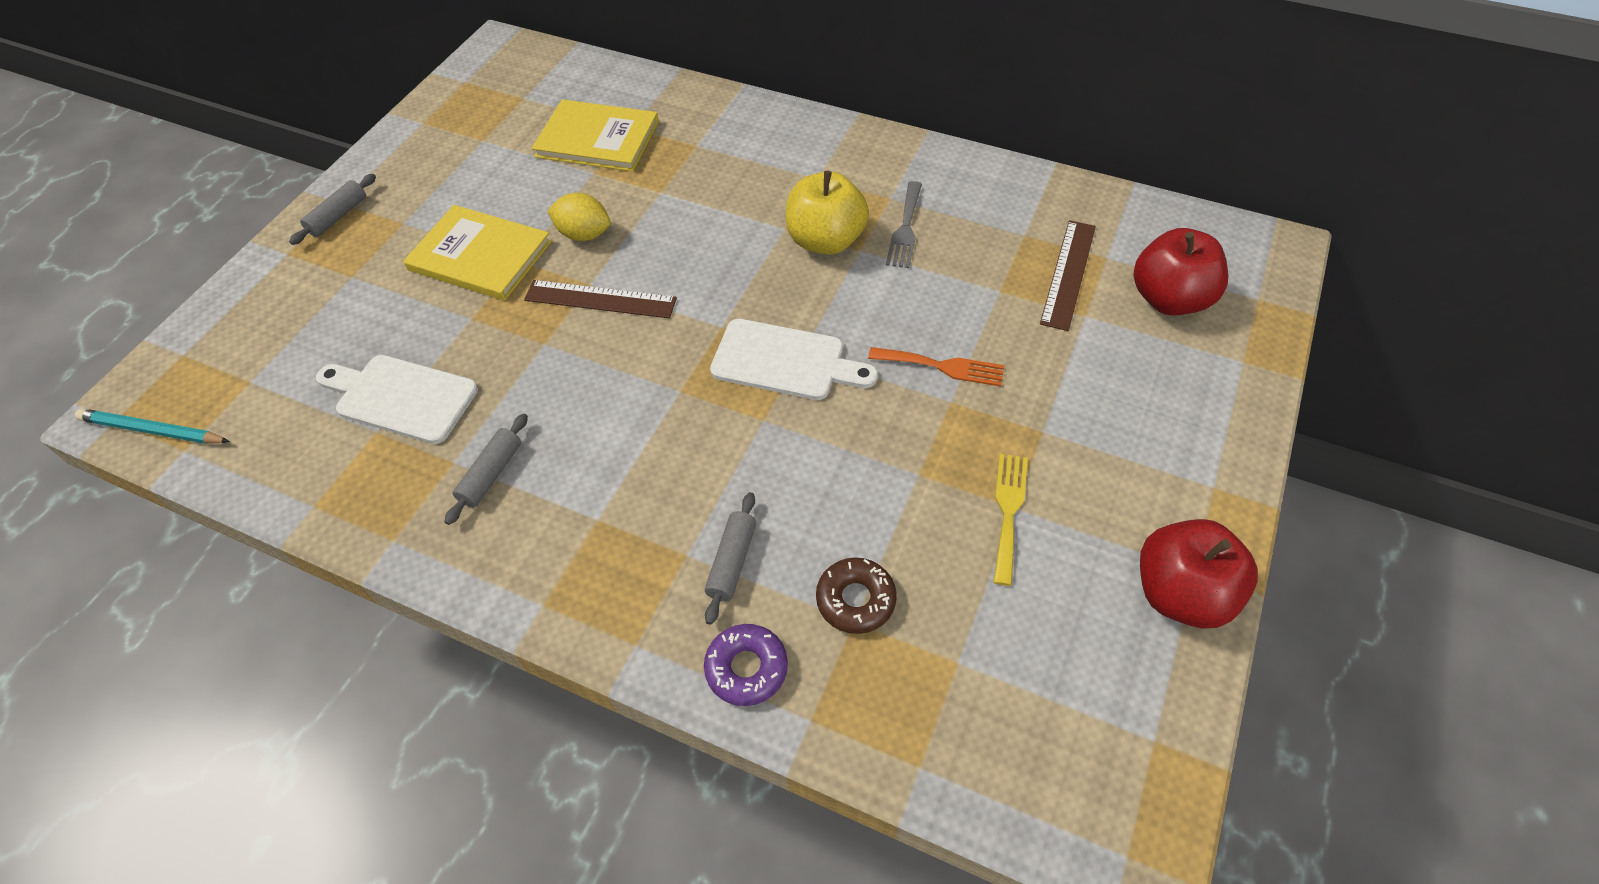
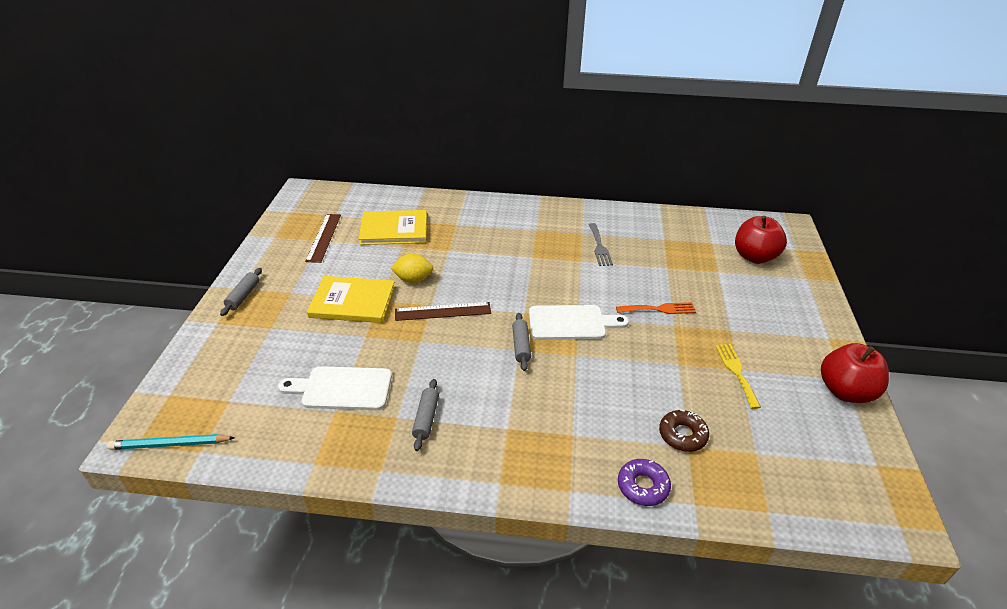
camera: 20 degrees left, 15 degrees down
(732, 562) = (601, 432): grey rolling pin -> grey rolling pin (521, 346)
(825, 240) = (559, 259): yellow apple -> none
(1068, 274) = (697, 254): brown ruler -> brown ruler (323, 237)

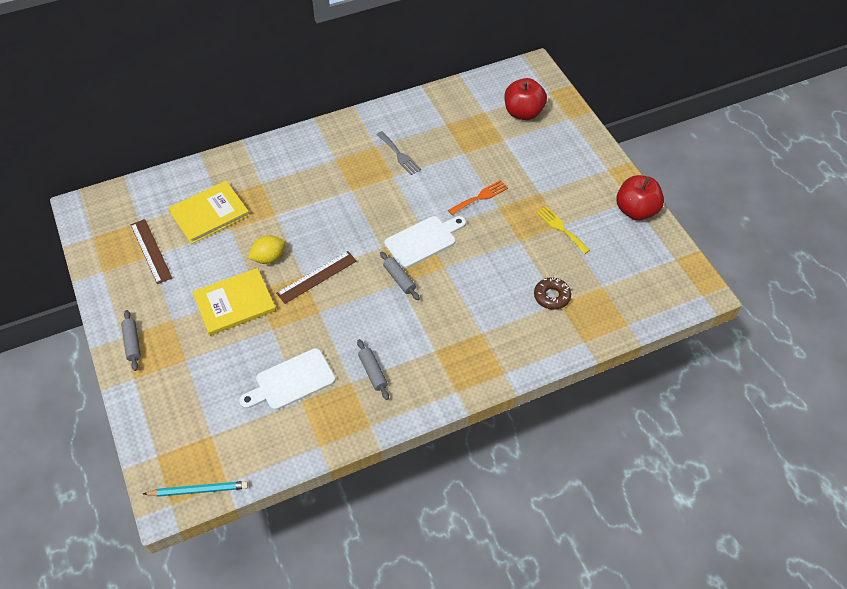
camera: 30 degrees left, 15 degrees up
(170, 444) = (198, 490): turquoise pencil -> turquoise pencil turned 150 degrees counterclockwise
(643, 486) = (547, 346): purple donut -> none

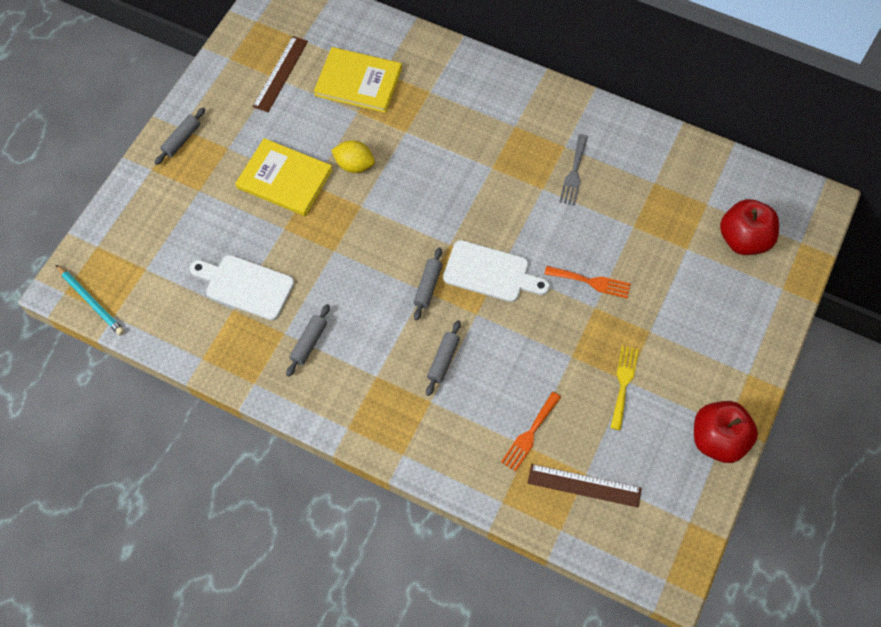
camera: 50 degrees right, 10 degrees up
(316, 277) = (369, 218): brown ruler -> brown ruler (584, 485)
(459, 306) = (443, 360): none -> grey rolling pin
(551, 296) = (530, 434): brown donut -> orange fork

